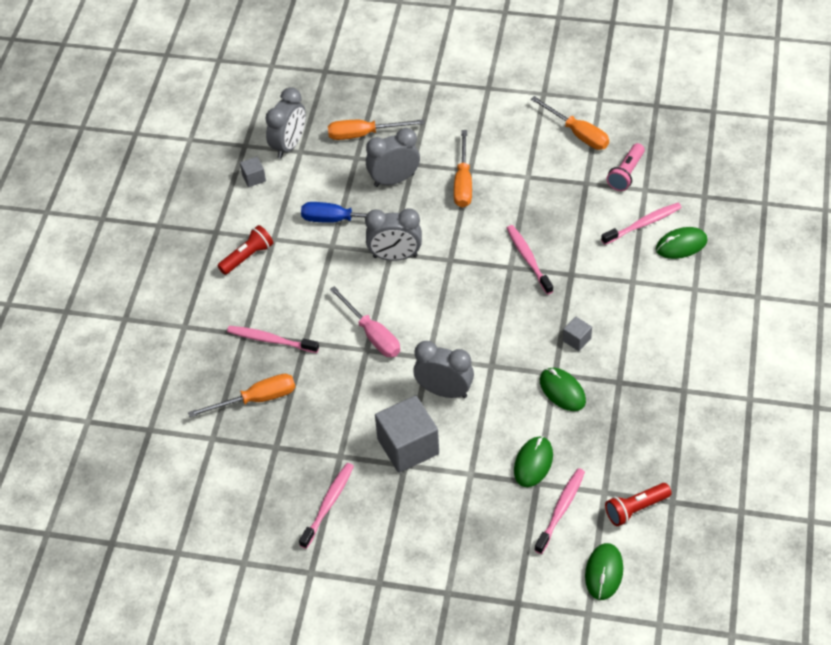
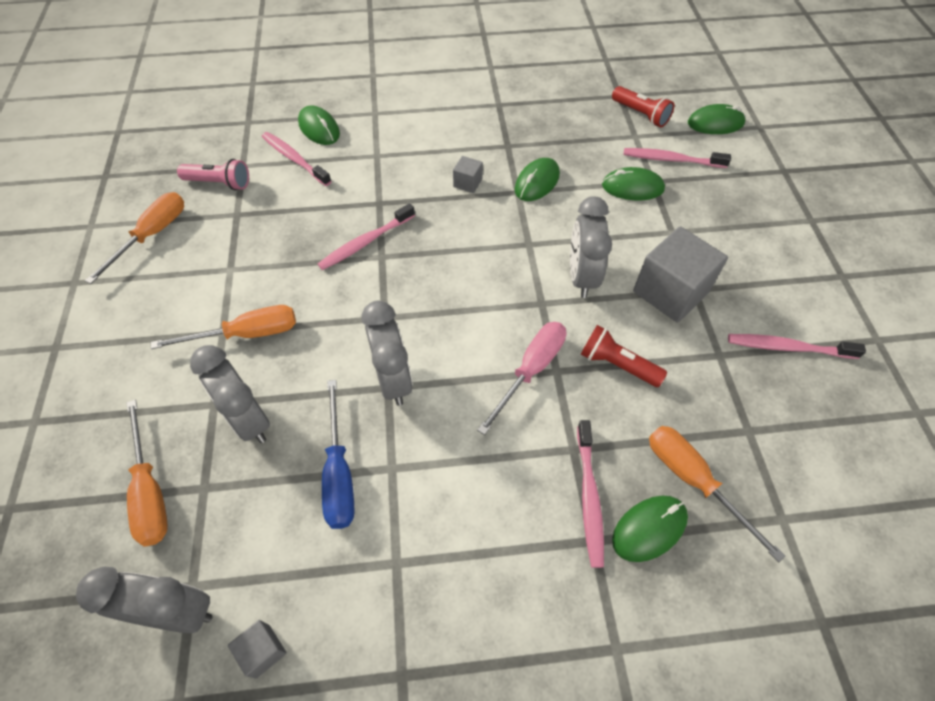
camera: 110 degrees left, 5 degrees up
(238, 364) = (649, 529): none -> green mouse
(247, 257) = (444, 593): red flashlight -> red flashlight (617, 364)

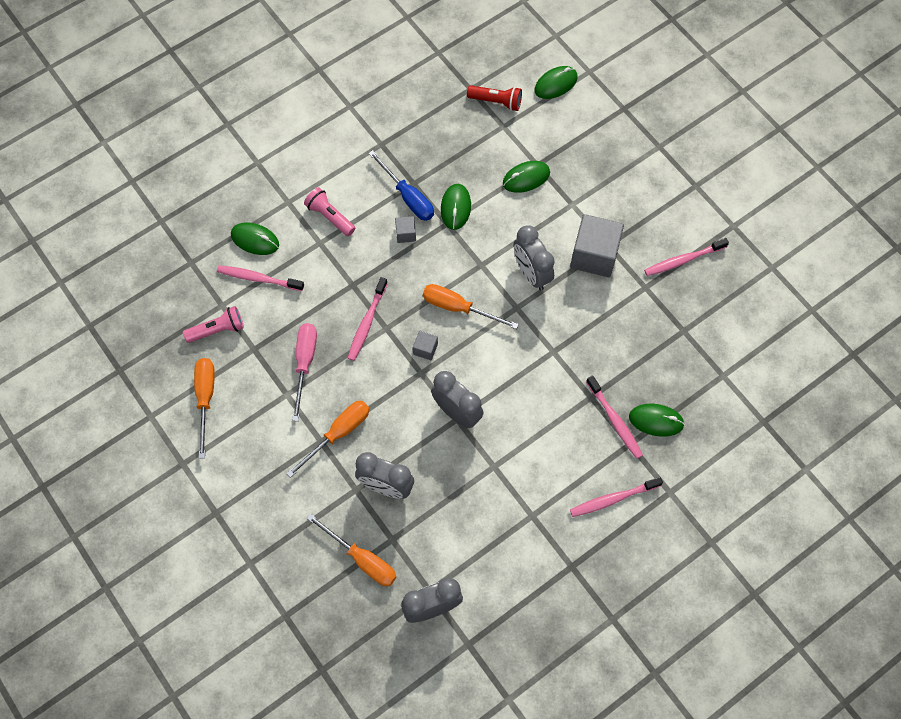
camera: 30 degrees left, 10 degrees up
(262, 651) = (493, 597): grey cube -> grey cube (425, 349)
(339, 473) = (465, 486): blue screwdriver -> blue screwdriver (408, 197)
(404, 139) = (330, 216): none -> pink flashlight
(530, 371) = (537, 360): pink screwdriver -> pink screwdriver (305, 363)
(617, 364) = (587, 327): red flashlight -> none
(649, 529) = (656, 420): green mouse -> green mouse turned 75 degrees clockwise
(671, 160) = (541, 137): pink toothbrush -> pink toothbrush (613, 499)
(694, 481) = (667, 379): orange screwdriver -> orange screwdriver (458, 308)

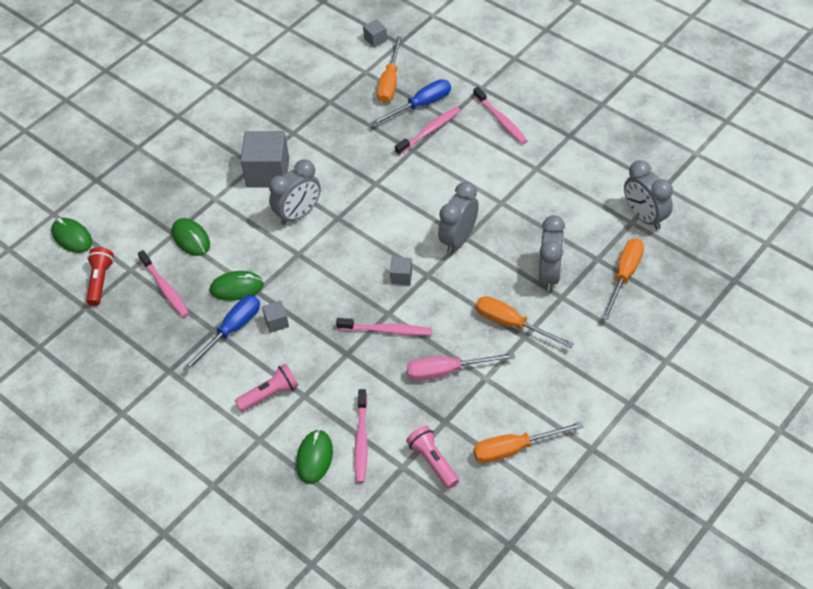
camera: 100 degrees left, 15 degrees down
(330, 216) = (270, 394): pink flashlight -> pink flashlight turned 150 degrees counterclockwise
(458, 308) = (350, 261): orange screwdriver -> orange screwdriver (390, 82)
(656, 420) = (420, 105): green mouse -> blue screwdriver
(683, 260) = (258, 112): pink toothbrush -> pink toothbrush (165, 288)
(774, 397) = (375, 39): none -> grey cube

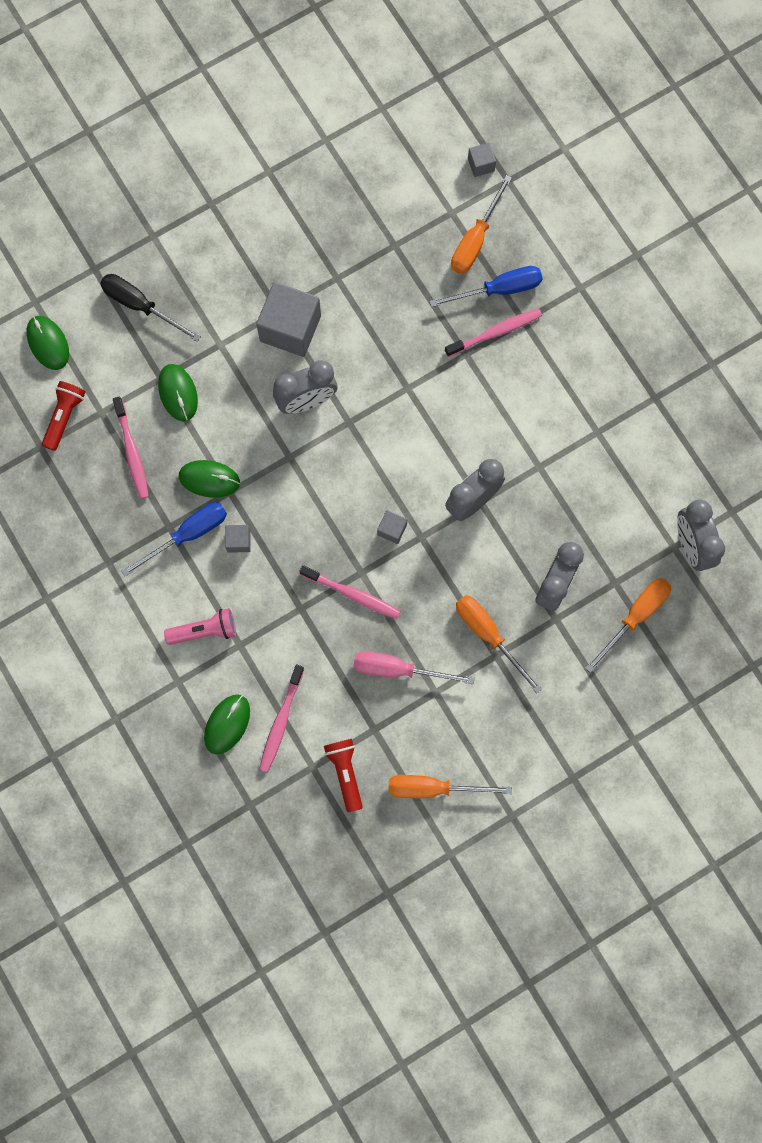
camera: 15 degrees right, 25 degrees up
(142, 192) = (140, 306): none -> black screwdriver
(433, 462) = (345, 772): pink flashlight -> red flashlight
(501, 120) = (584, 346): pink toothbrush -> none

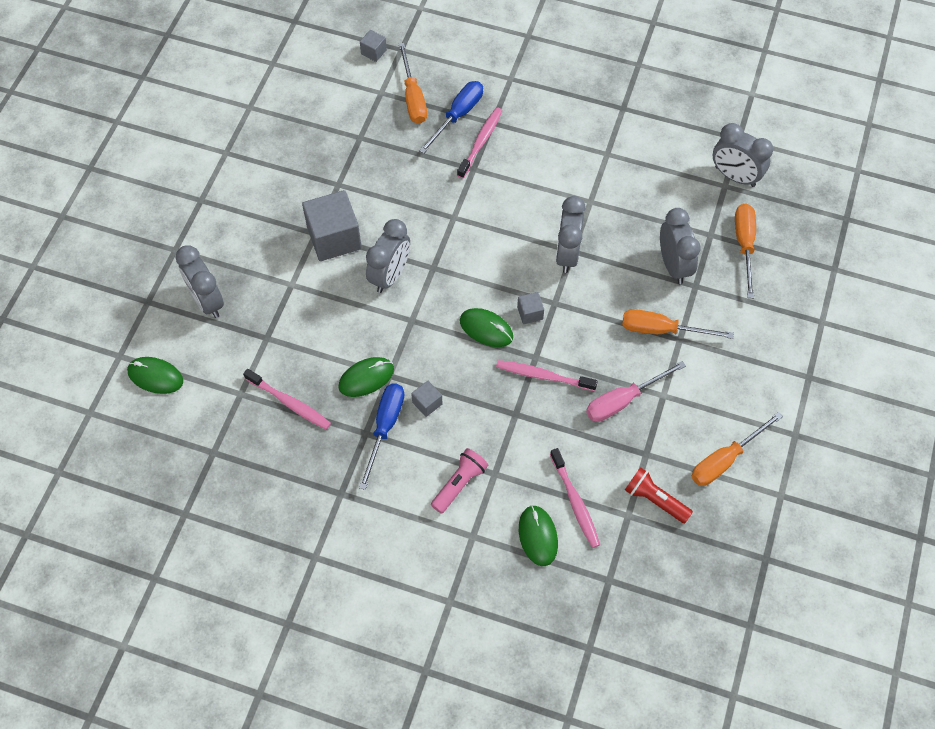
camera: 40 degrees left, 15 degrees down
(64, 417) = (214, 417): red flashlight -> none
(140, 306) = (207, 301): black screwdriver -> grey clock
(178, 393) = (289, 338): green mouse -> green mouse (486, 329)
(352, 594) = (543, 376): pink toothbrush -> pink toothbrush turned 150 degrees counterclockwise

